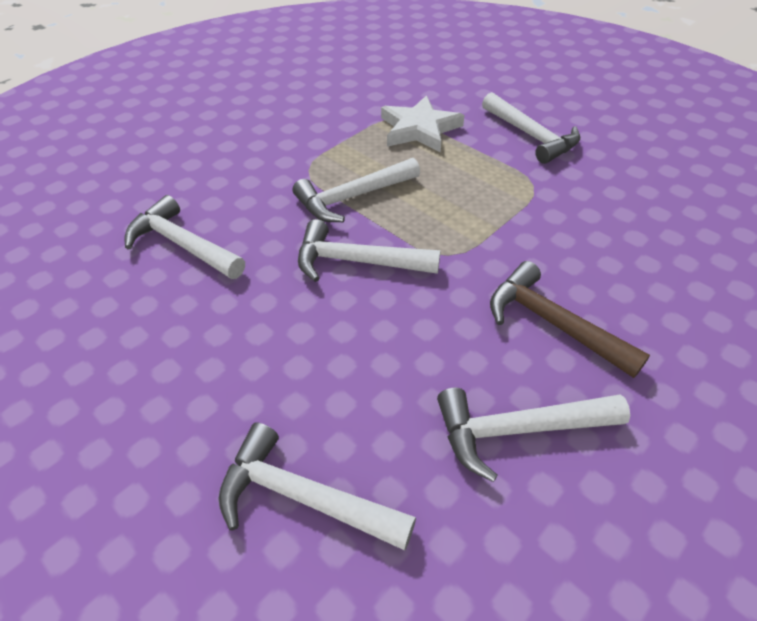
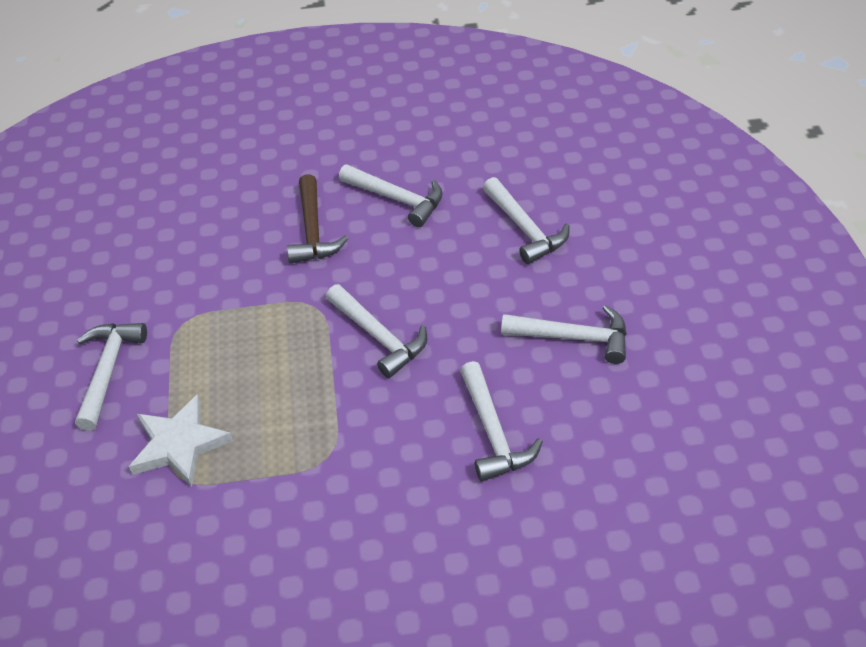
camera: 140 degrees left, 0 degrees up
(352, 197) = (323, 398): white hammer -> white hammer (573, 338)

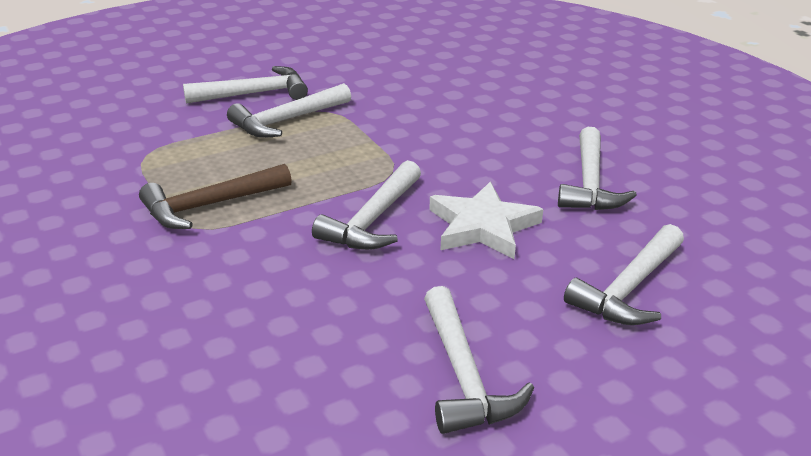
camera: 65 degrees right, 15 degrees down
(179, 444) = (183, 145): white star -> white star (482, 226)
(312, 230) = (496, 145): brown hammer -> brown hammer (210, 205)
(493, 432) = (266, 336): white hammer -> white hammer (287, 120)

